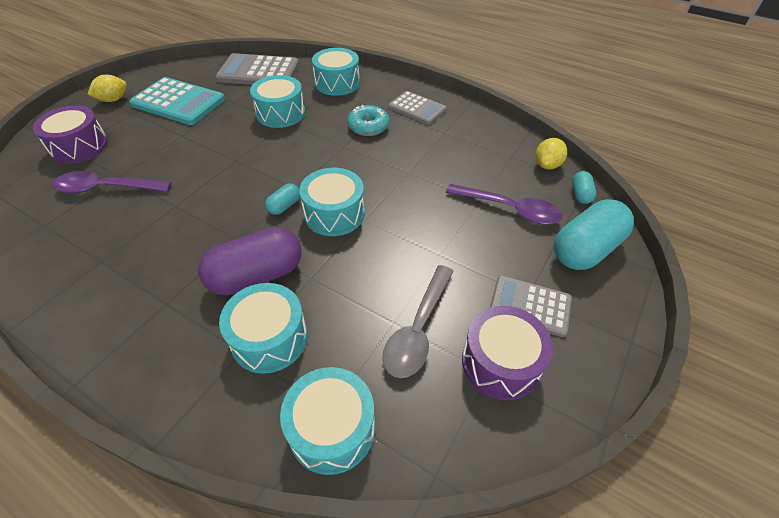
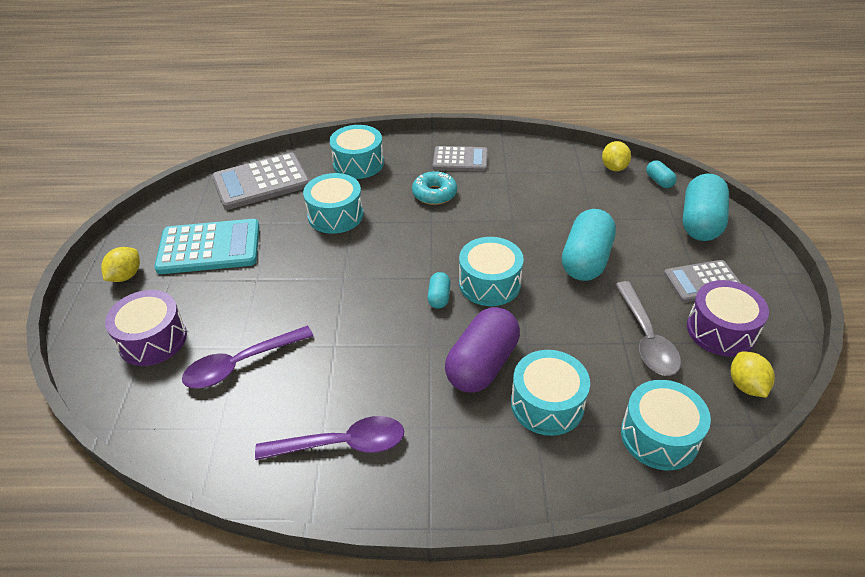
camera: 30 degrees left, 5 degrees down
(436, 232) = (586, 260): none -> turquoise capsule
(470, 433) = (746, 385): none -> yellow lemon
(509, 209) = (621, 216): purple spoon -> purple spoon (342, 444)

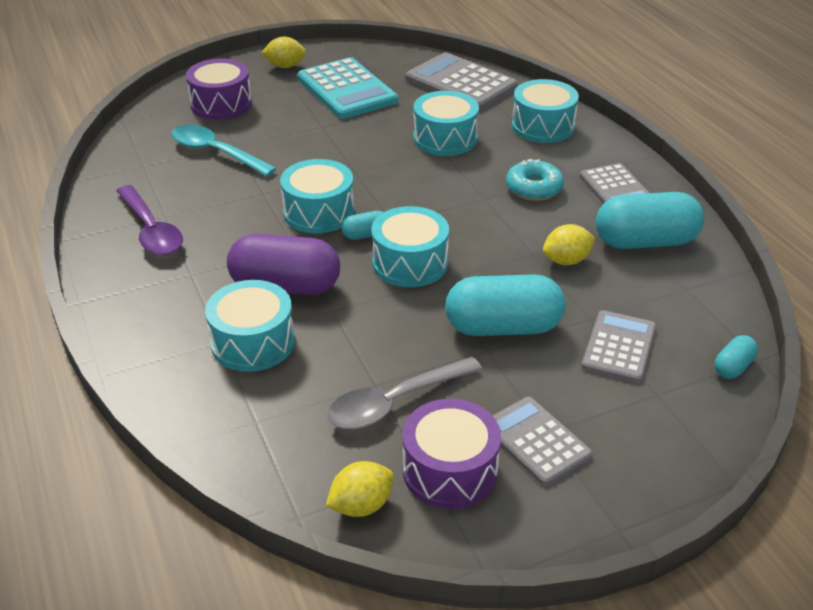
camera: 65 degrees right, 5 degrees down
(241, 364) = (216, 152): purple spoon -> turquoise spoon
(614, 167) = (724, 317): yellow lemon -> yellow lemon (566, 260)
(625, 217) = (619, 347): none -> grey calculator
(659, 436) = (245, 436): turquoise drum -> turquoise drum (319, 212)
(700, 222) = (669, 423): turquoise capsule -> turquoise capsule (645, 242)

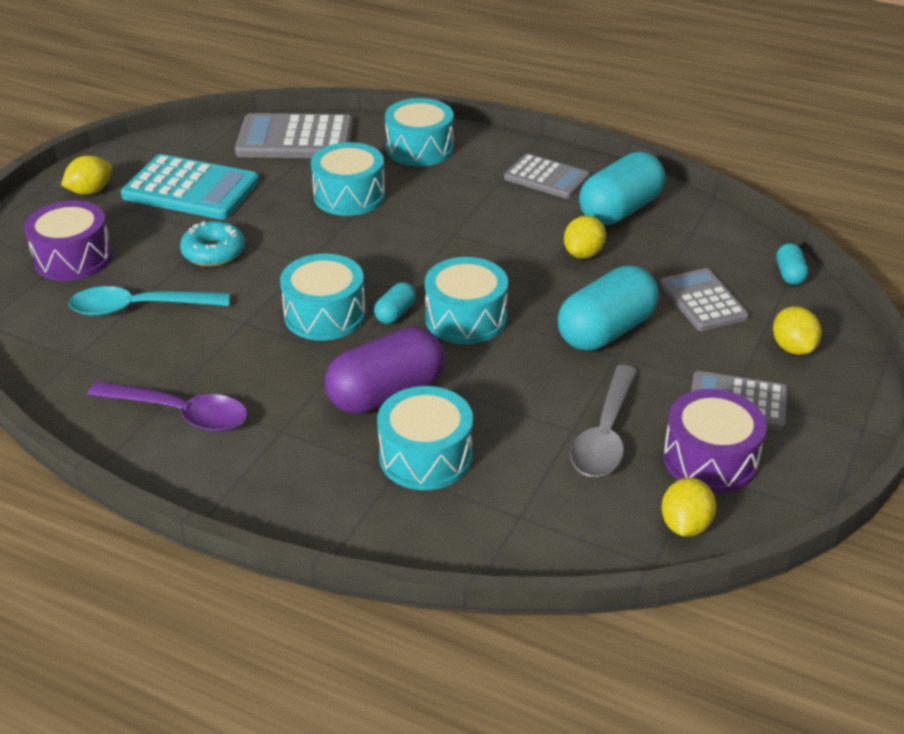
camera: 40 degrees left, 0 degrees up
(533, 188) = (482, 206): turquoise donut -> turquoise donut (214, 252)
(648, 427) = (792, 348): none -> yellow lemon

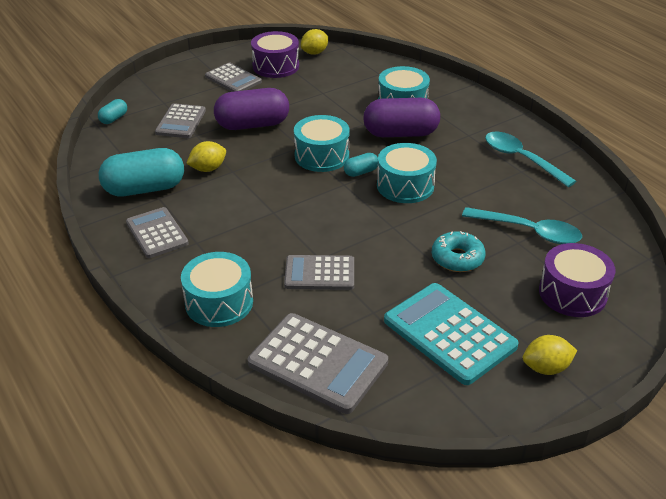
camera: 150 degrees left, 0 degrees up
(180, 413) = (521, 159): purple spoon -> turquoise spoon
(349, 196) = (319, 273): turquoise drum -> grey calculator
(605, 434) = (310, 86): grey spoon -> none
(606, 331) = (252, 125): turquoise capsule -> purple capsule
(792, 348) = (173, 89): yellow lemon -> none

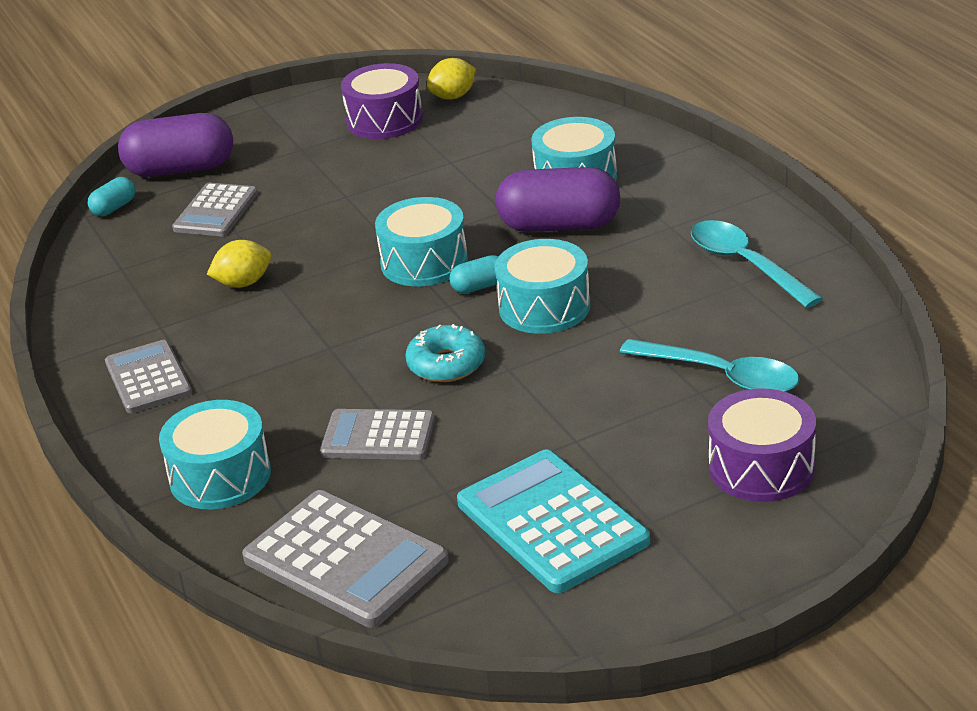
camera: 10 degrees right, 5 degrees down
(144, 189) = (142, 313): turquoise capsule -> none
(233, 79) = (311, 142): grey calculator -> none
(252, 125) = (326, 215): purple capsule -> purple capsule (181, 169)
(457, 258) = (596, 415): turquoise donut -> turquoise donut (446, 364)
(546, 368) = (684, 572): yellow lemon -> none

